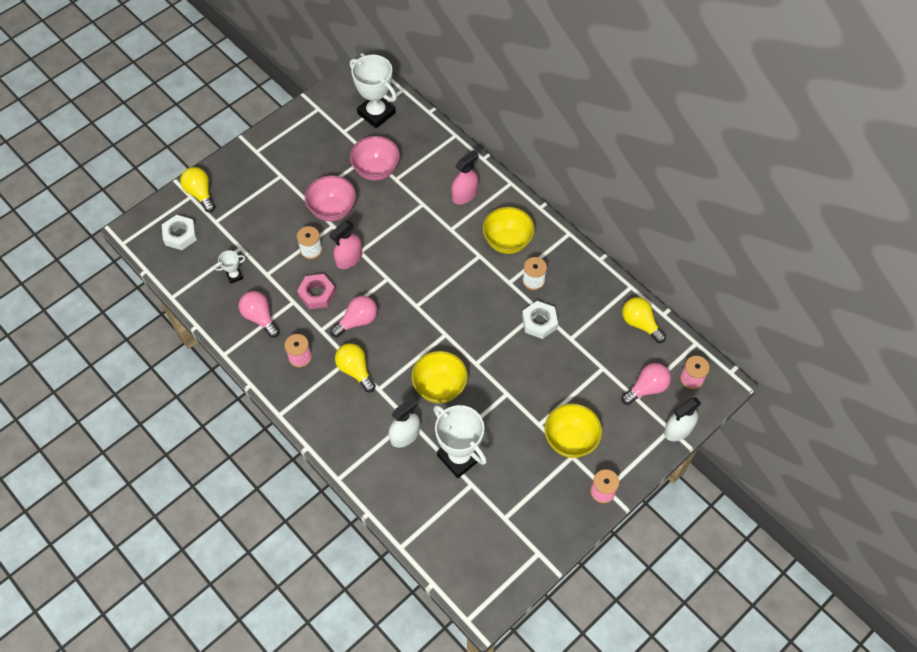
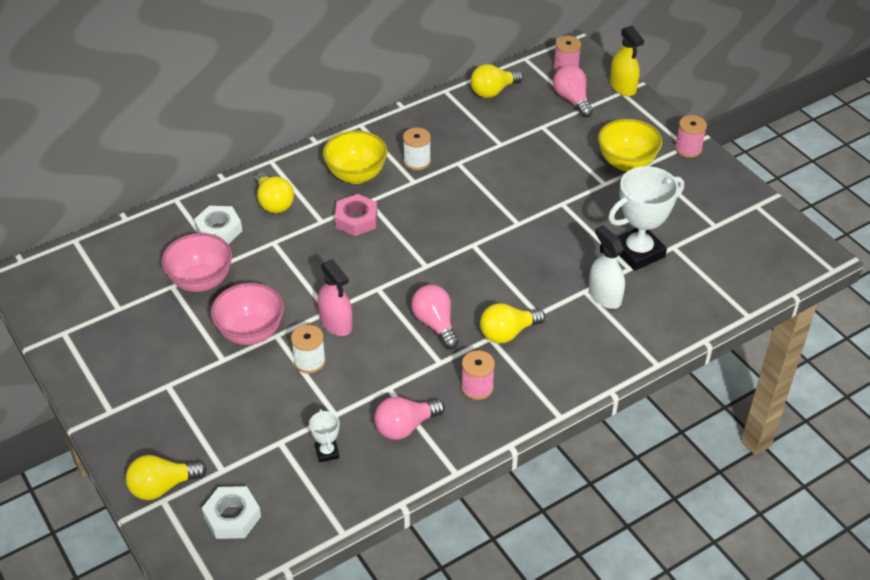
camera: 80 degrees left, 15 degrees down
(317, 294) = (383, 361): pink nut -> pink nut (356, 219)
(376, 113) = (103, 271): white trophy -> none
(440, 387) = (545, 258): yellow bowl -> none
(464, 195) = (273, 202): pink spray bottle -> yellow light bulb
(539, 322) = (474, 165): white nut -> white nut (219, 230)
(678, 429) = (623, 87): white spray bottle -> yellow spray bottle

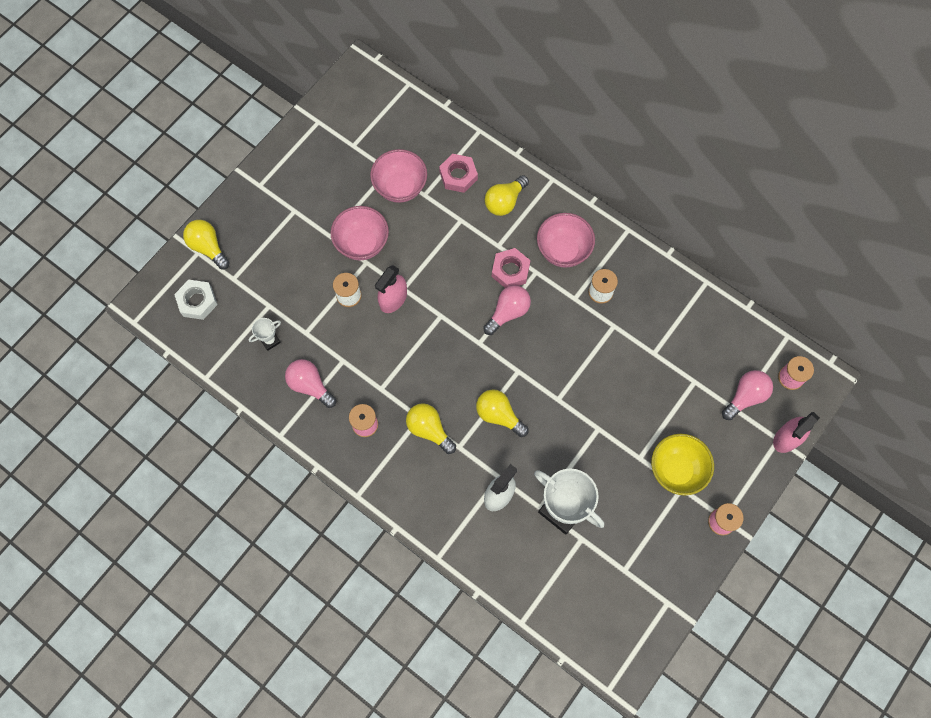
camera: 70 degrees right, 25 degrees up
(219, 230) = (458, 176): white nut -> pink nut
(356, 175) = (563, 250): yellow bowl -> pink bowl
(435, 324) = (418, 371): pink light bulb -> pink light bulb (508, 312)
(493, 91) = (724, 323): yellow light bulb -> yellow light bulb (499, 415)
(623, 87) = (787, 438): yellow spray bottle -> pink spray bottle

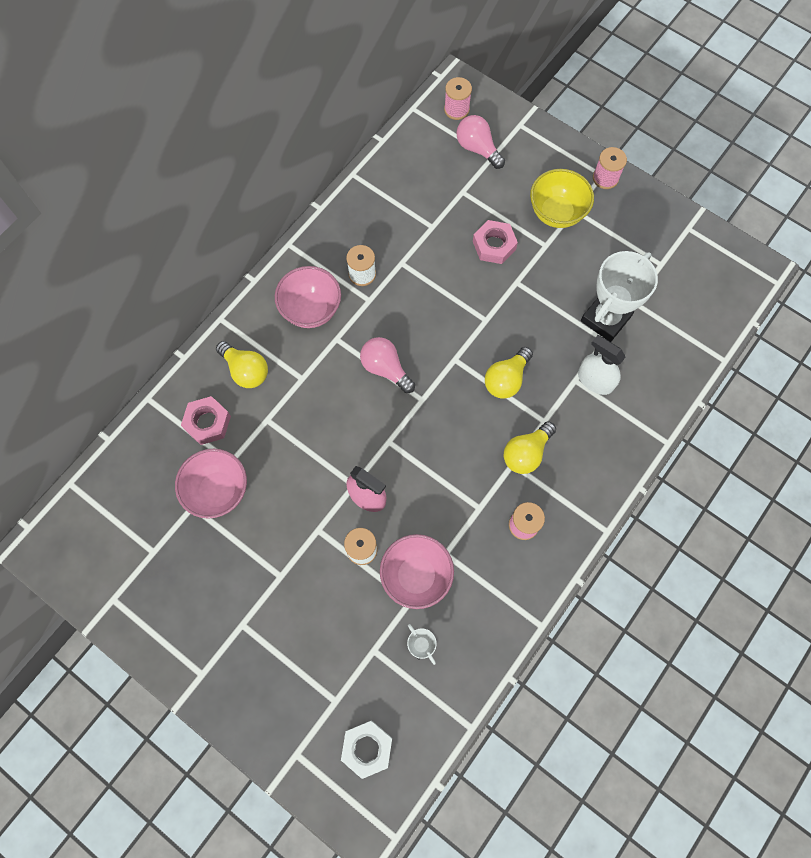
camera: 90 degrees left, 0 degrees up
(208, 247) = (289, 740): yellow light bulb -> none
(310, 385) = (478, 592): pink light bulb -> none
(362, 244) = (293, 535): pink bowl -> pink bowl (416, 576)
(510, 271) = (334, 365): pink nut -> pink nut (494, 245)
(787, 438) = (518, 117): pink spray bottle -> none

